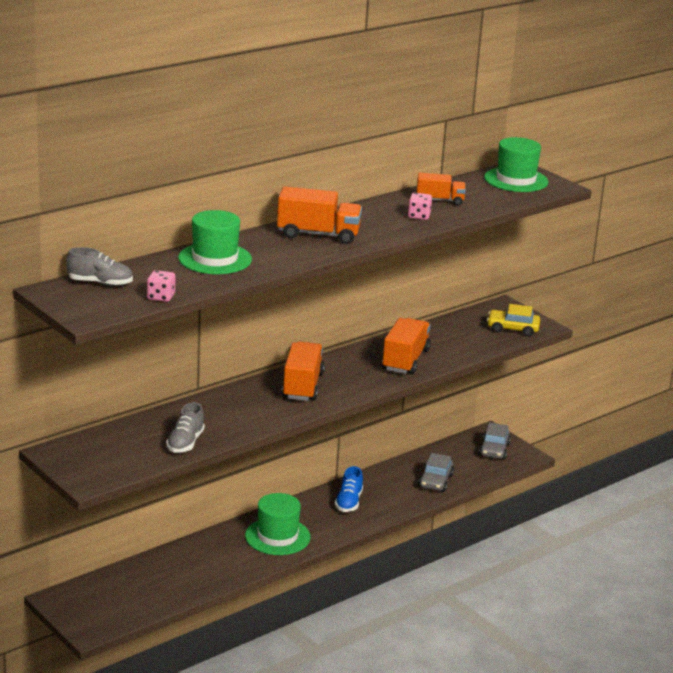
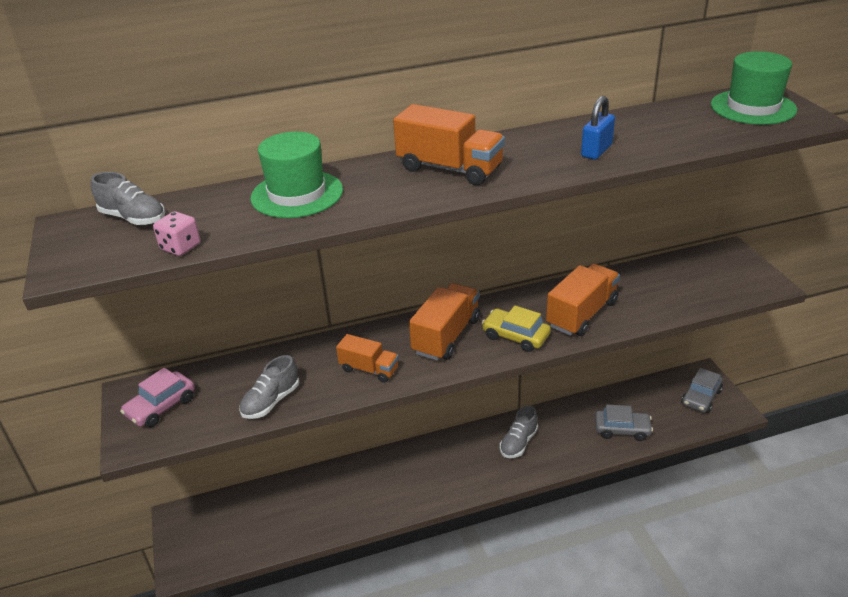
camera: 25 degrees right, 10 degrees up
(91, 457) = (161, 407): none -> pink car
(277, 536) = (426, 476): green hat -> none
(349, 502) = (518, 443): blue shoe -> grey shoe
(419, 216) = (596, 151): pink dice -> blue padlock
(435, 481) = (622, 430): grey car -> grey car turned 120 degrees counterclockwise
(439, 200) = (636, 130): orange truck -> orange truck (369, 369)
(512, 329) = (729, 284): yellow car -> yellow car (515, 336)

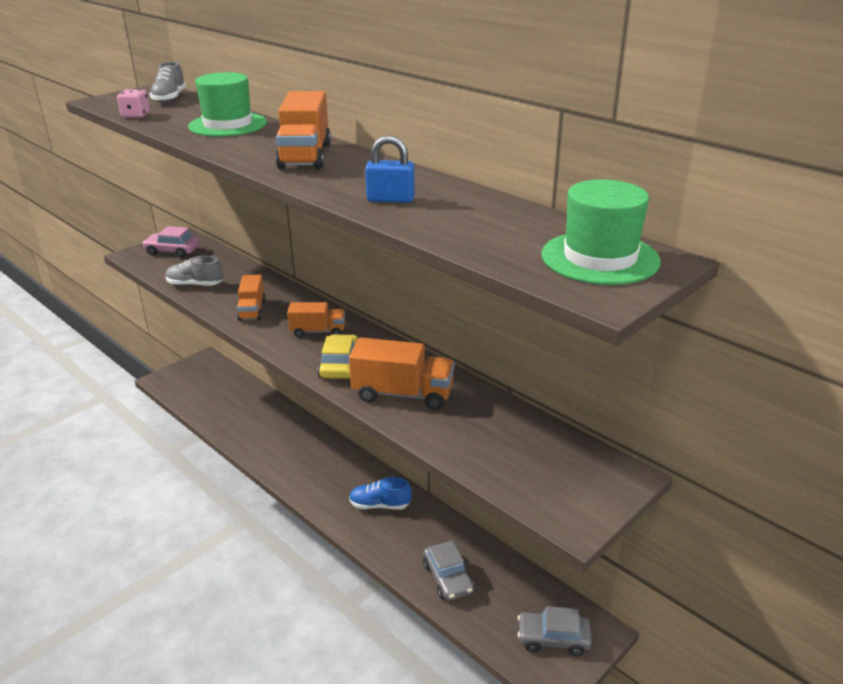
camera: 60 degrees right, 5 degrees down
(446, 336) = (318, 331): orange truck -> orange truck, size x0.63
(518, 443) = (379, 505): grey shoe -> blue shoe

